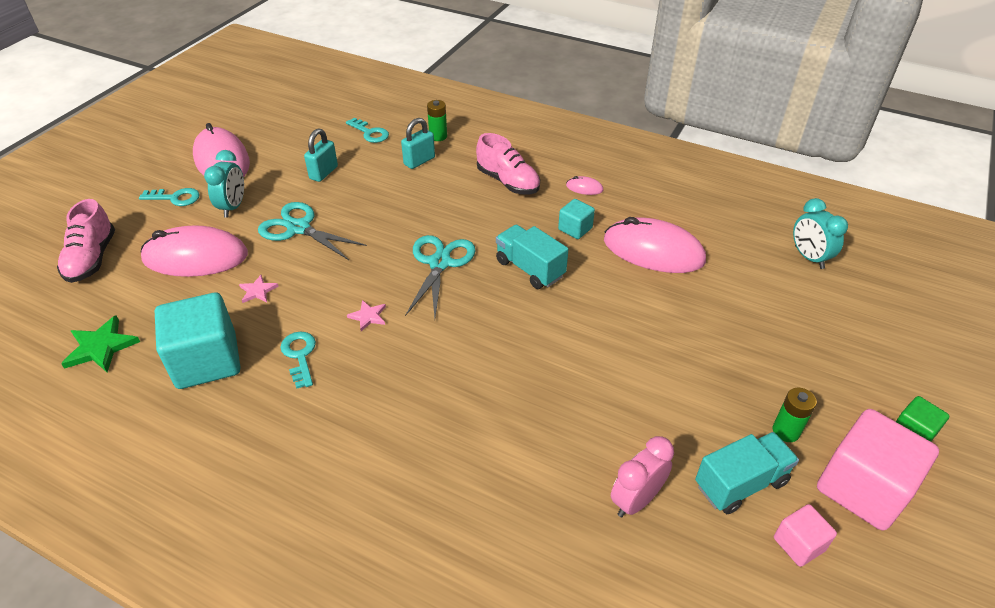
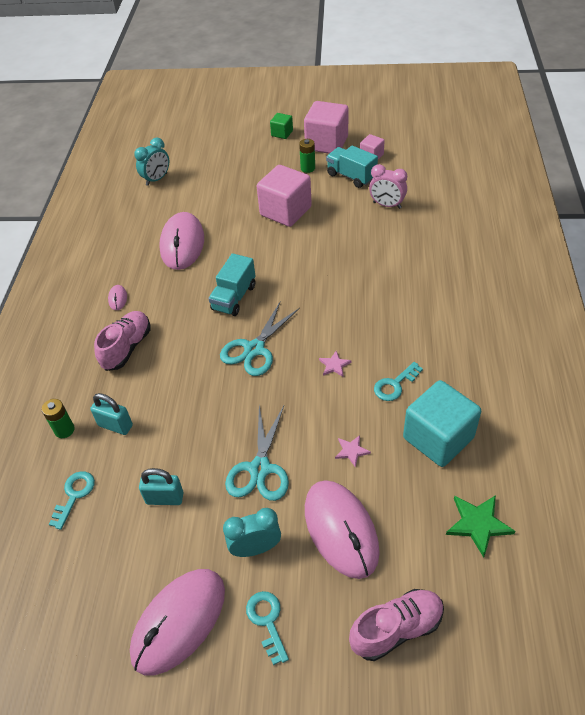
camera: 110 degrees left, 5 degrees up
(440, 263) = (254, 349): turquoise scissors -> turquoise scissors turned 45 degrees counterclockwise
(575, 229) = (175, 288): turquoise cube -> none
(676, 365) = (285, 211): none -> pink cube

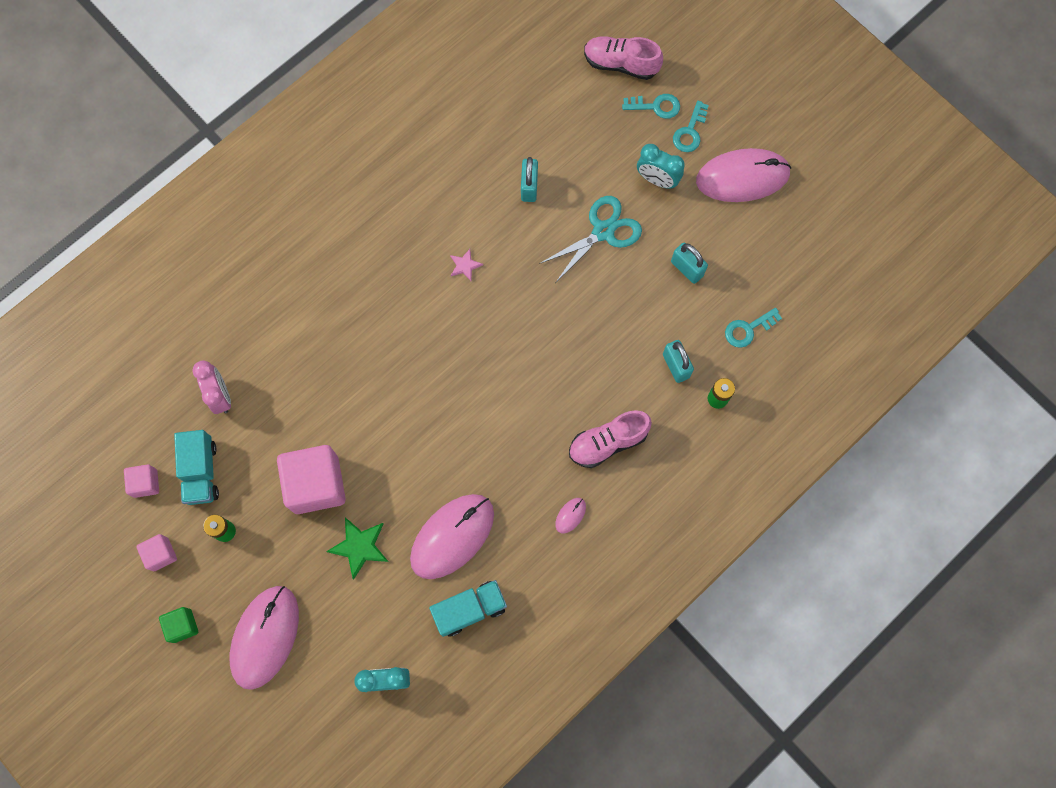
camera: 140 degrees left, 25 degrees up
(234, 297) = (471, 414): turquoise truck -> turquoise truck (469, 609)
(254, 349) = (508, 340): turquoise scissors -> none
(326, 143) = (161, 554): pink cube -> pink cube, size x0.50
(341, 529) = (592, 143): pink mouse -> pink mouse (265, 637)
(351, 451) = (529, 187): pink star -> turquoise padlock
(394, 385) = (442, 207): turquoise key -> turquoise key (656, 106)
(438, 438) = (462, 143): turquoise cube -> none
(478, 524) = (507, 72): green star -> green star (359, 547)

